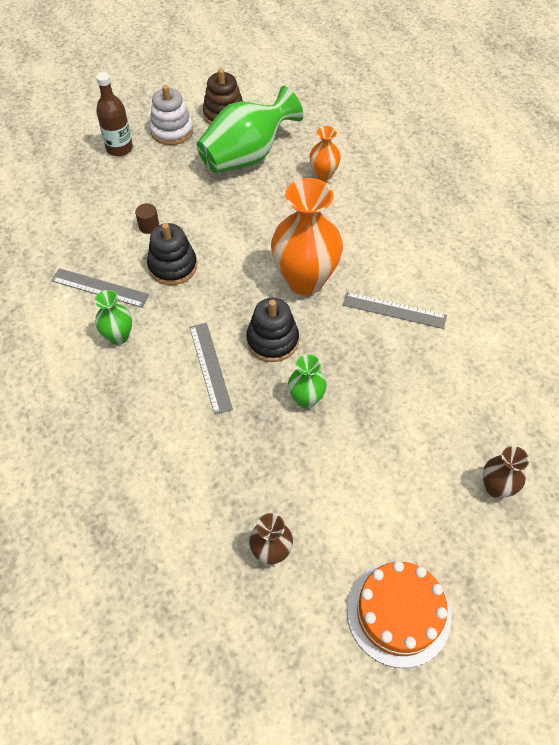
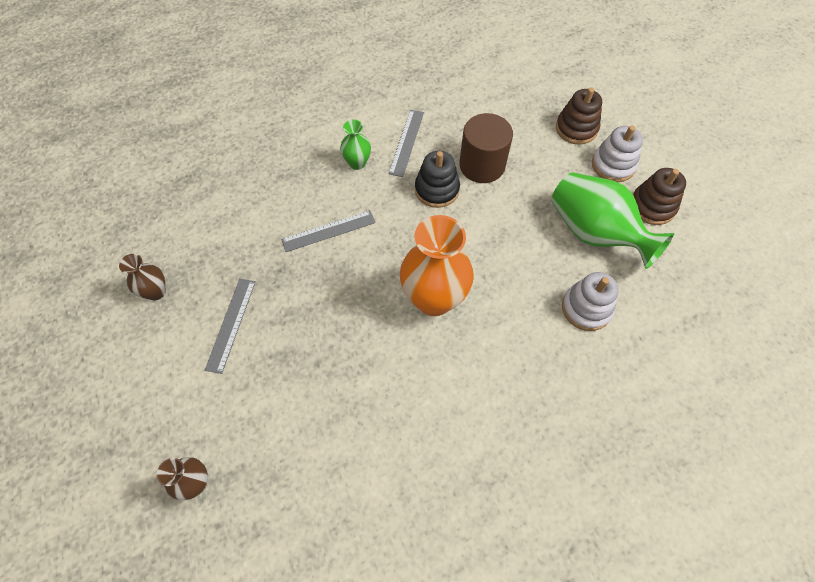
camera: 85 degrees right, 5 degrees up
(119, 148) = (576, 128): brown bottle -> brown stacking toy
(149, 226) = (482, 165): brown cylinder -> brown cylinder, size x2.40
(272, 340) = (359, 276): black stacking toy -> none
(306, 399) = (296, 308): green vase -> none
(323, 174) = (586, 308): orange vase -> white stacking toy
(394, 310) = (404, 385): grey ruler -> grey ruler (231, 324)
(398, 613) = (91, 390): orange cake -> none

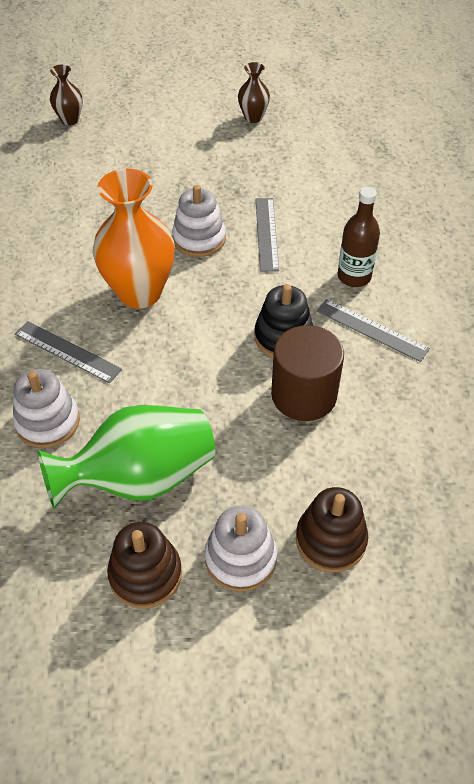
camera: 110 degrees right, 10 degrees down
(231, 324) = (195, 154): grey ruler -> grey ruler (67, 351)
(353, 278) = (199, 239): none -> white stacking toy
(357, 163) = (354, 276): green vase -> brown bottle

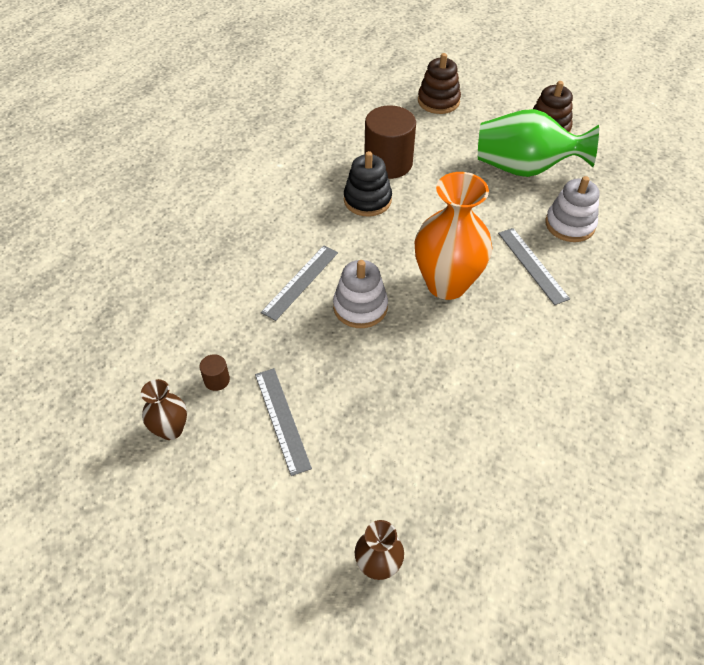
camera: 145 degrees left, 0 degrees up
(240, 558) = (491, 114): white stacking toy -> none
(255, 150) = (217, 380): none -> brown cylinder
(354, 276) = (274, 214): brown bottle -> none
(371, 330) = (304, 176): grey ruler -> grey ruler (282, 419)

